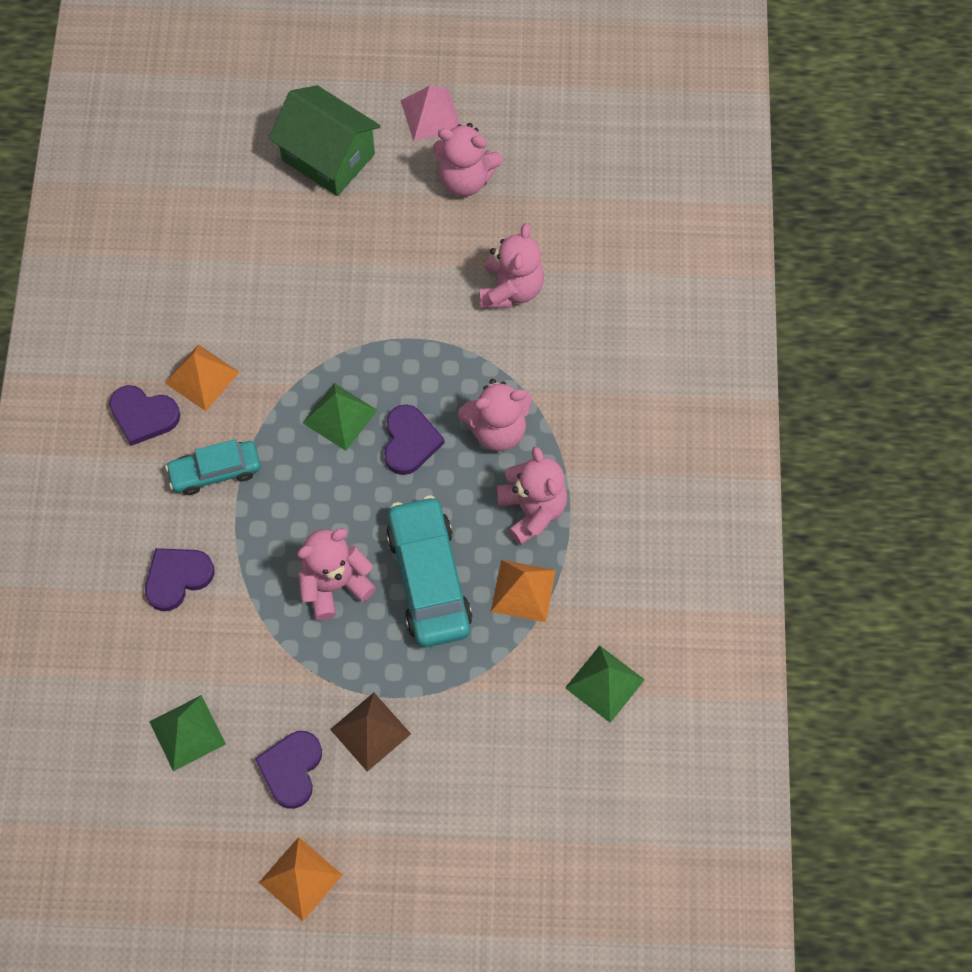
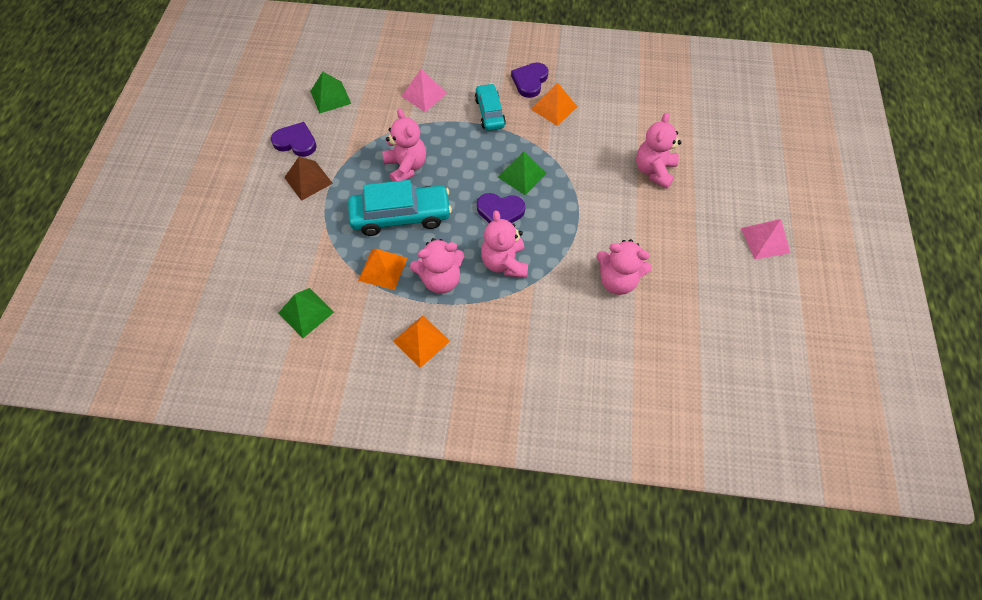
camera: 95 degrees right, 5 degrees down
(177, 578) = (424, 94): purple heart -> pink pyramid
(300, 878) = (231, 143): orange pyramid -> orange pyramid (421, 341)
(328, 157) = (721, 177): green house -> none
(465, 179) = (710, 258): pink teddy bear -> pink teddy bear (654, 171)

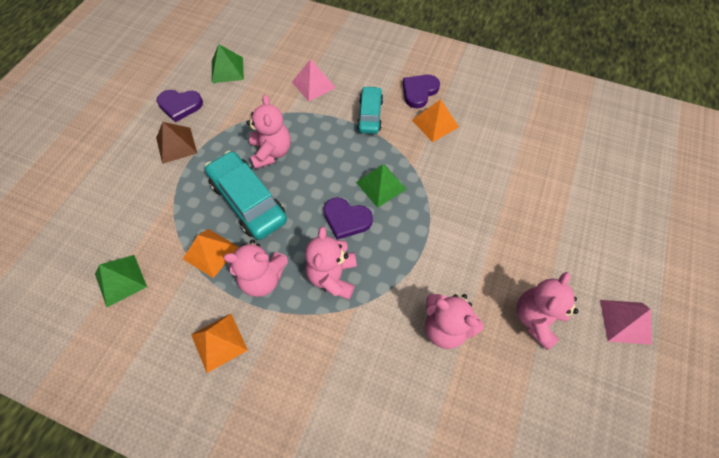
camera: 15 degrees right, 0 degrees up
(296, 142) = (180, 106): purple heart -> purple heart turned 150 degrees clockwise
(401, 216) = (248, 201): turquoise car -> turquoise car turned 135 degrees counterclockwise
(654, 171) = (519, 212): pink teddy bear -> pink teddy bear (536, 319)

